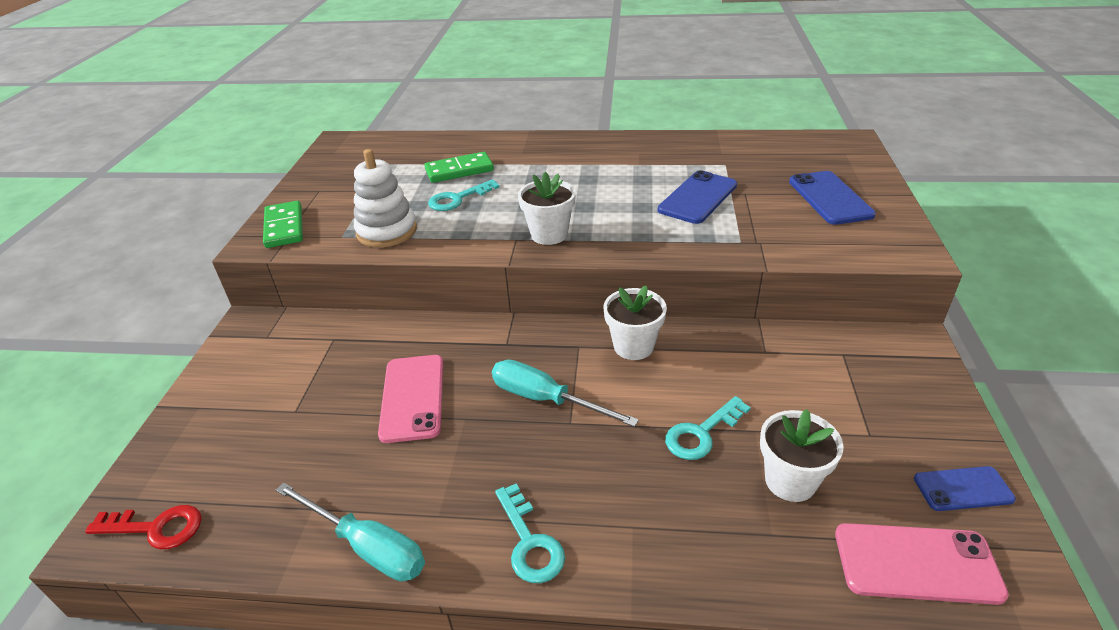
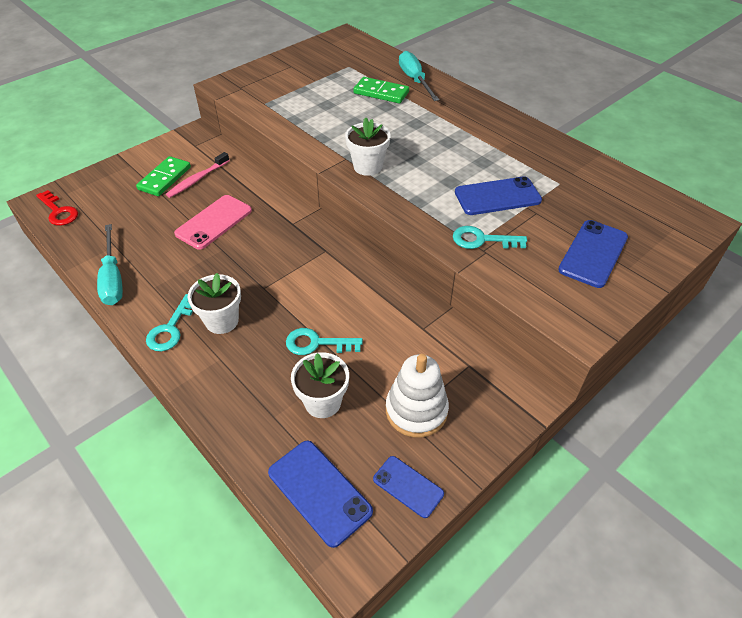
camera: 40 degrees right, 10 degrees up
(284, 227) = (246, 81): green domino -> green domino (164, 178)
(324, 368) = (197, 179): none -> pink toothbrush
(387, 231) = (289, 113): white stacking toy -> white stacking toy (416, 410)
(458, 199) = (352, 113): turquoise key -> turquoise key (482, 240)
(546, 399) = (269, 267): turquoise screwdriver -> turquoise screwdriver (415, 80)
(633, 346) = (354, 271): white flower pot -> white flower pot (222, 321)
(916, 564) = (319, 492): pink phone -> blue phone

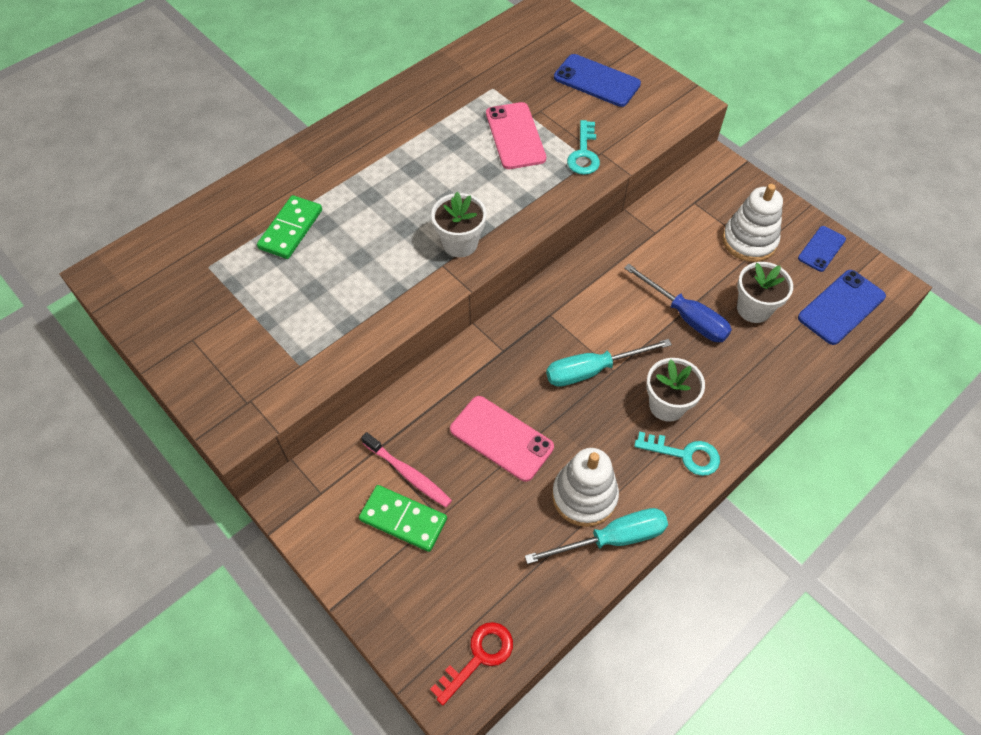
camera: 90 degrees left, 10 degrees up
(153, 265) = (584, 496): none -> white stacking toy
(317, 343) = (686, 316): turquoise key -> blue screwdriver
(415, 80) = (263, 193): turquoise screwdriver -> turquoise screwdriver (592, 370)
(497, 196) = (515, 136): blue phone -> pink phone

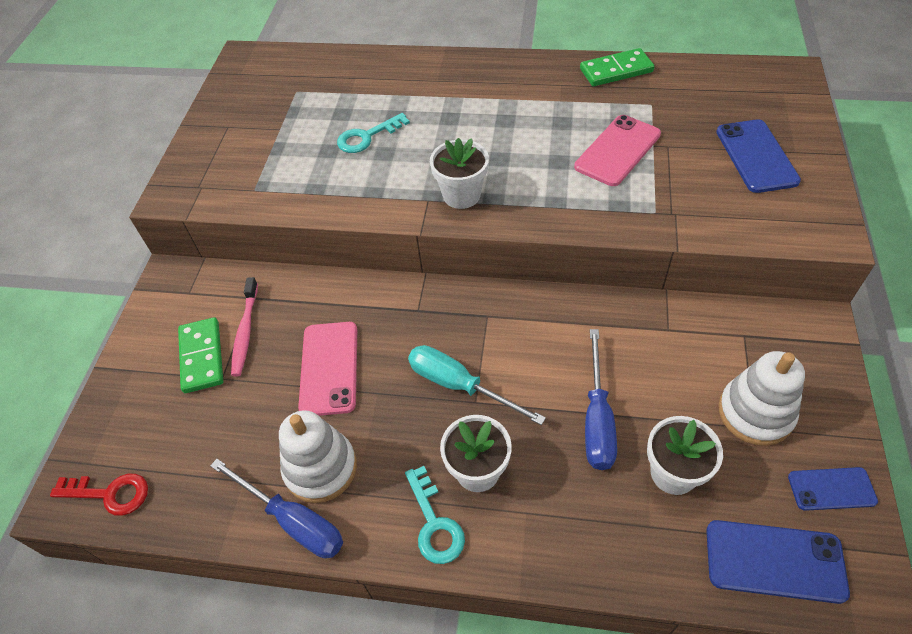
camera: 55 degrees right, 5 degrees down
(290, 229) = (371, 103): green domino -> green domino (616, 70)
(584, 154) = (658, 204): turquoise key -> turquoise key (367, 137)
(612, 539) = (293, 521): turquoise screwdriver -> blue screwdriver

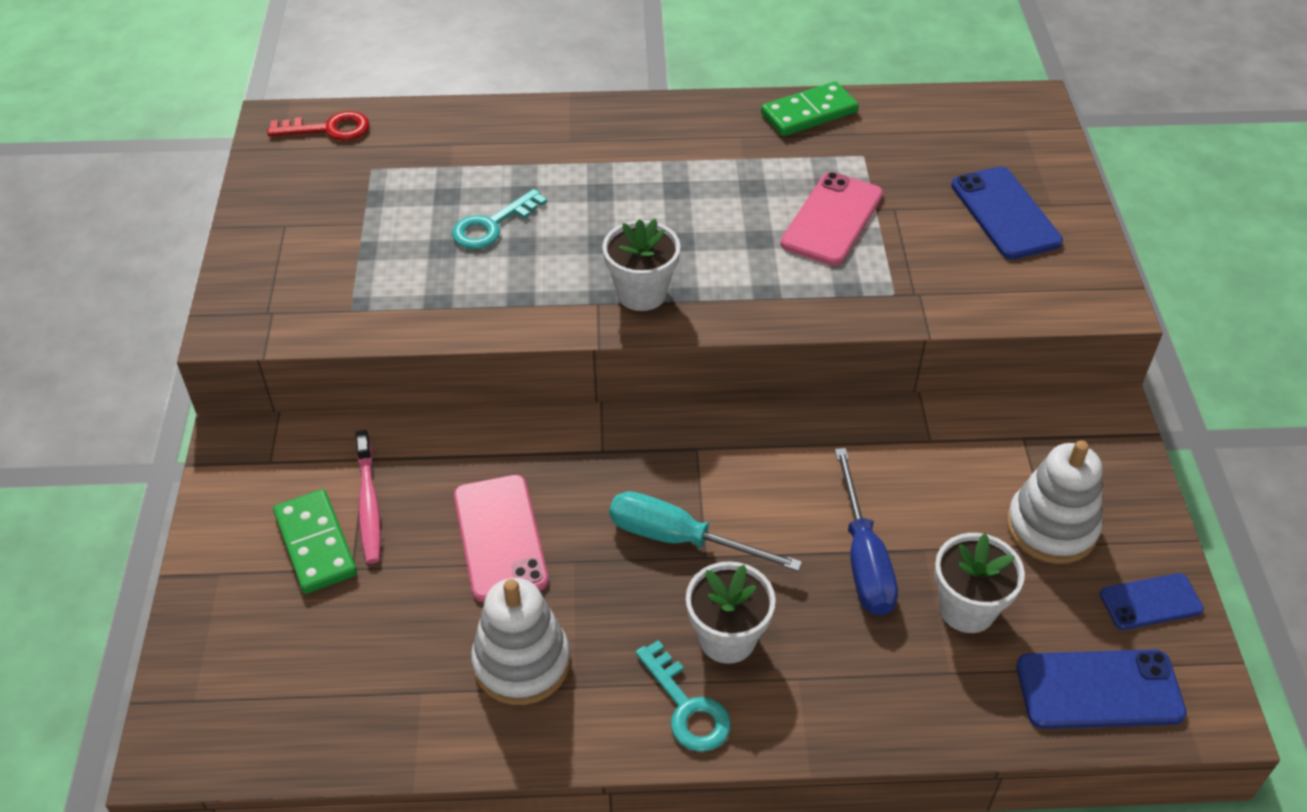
camera: 15 degrees left, 5 degrees down
(110, 493) = (237, 733): red key -> red key (329, 129)
(293, 521) = (502, 730): blue screwdriver -> none

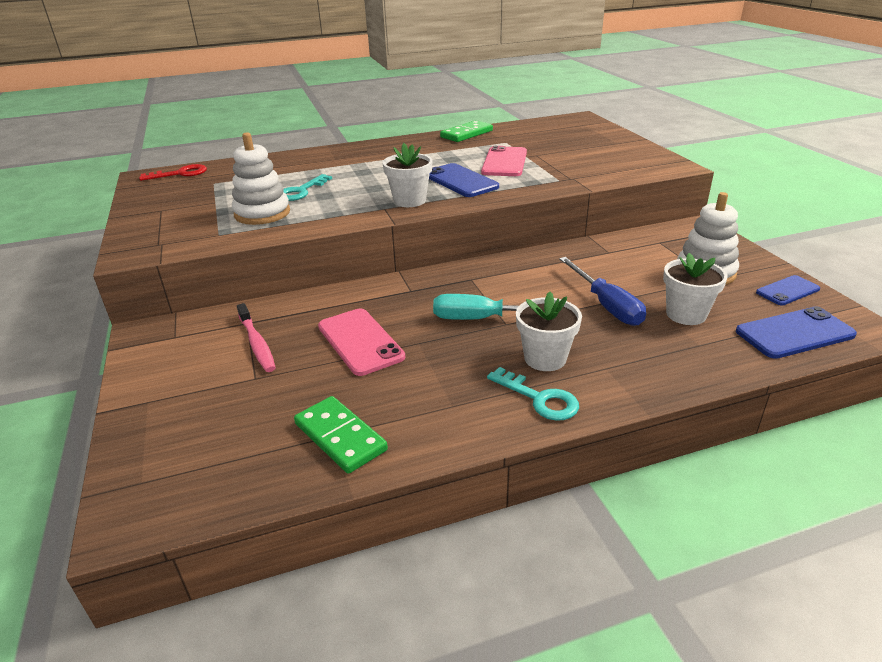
camera: 15 degrees left, 15 degrees down
(315, 544) = (222, 371): green domino -> green domino (340, 437)
(521, 662) = (406, 401): white stacking toy -> white stacking toy (262, 213)
(1005, 213) = (596, 148): blue phone -> blue phone (460, 181)

